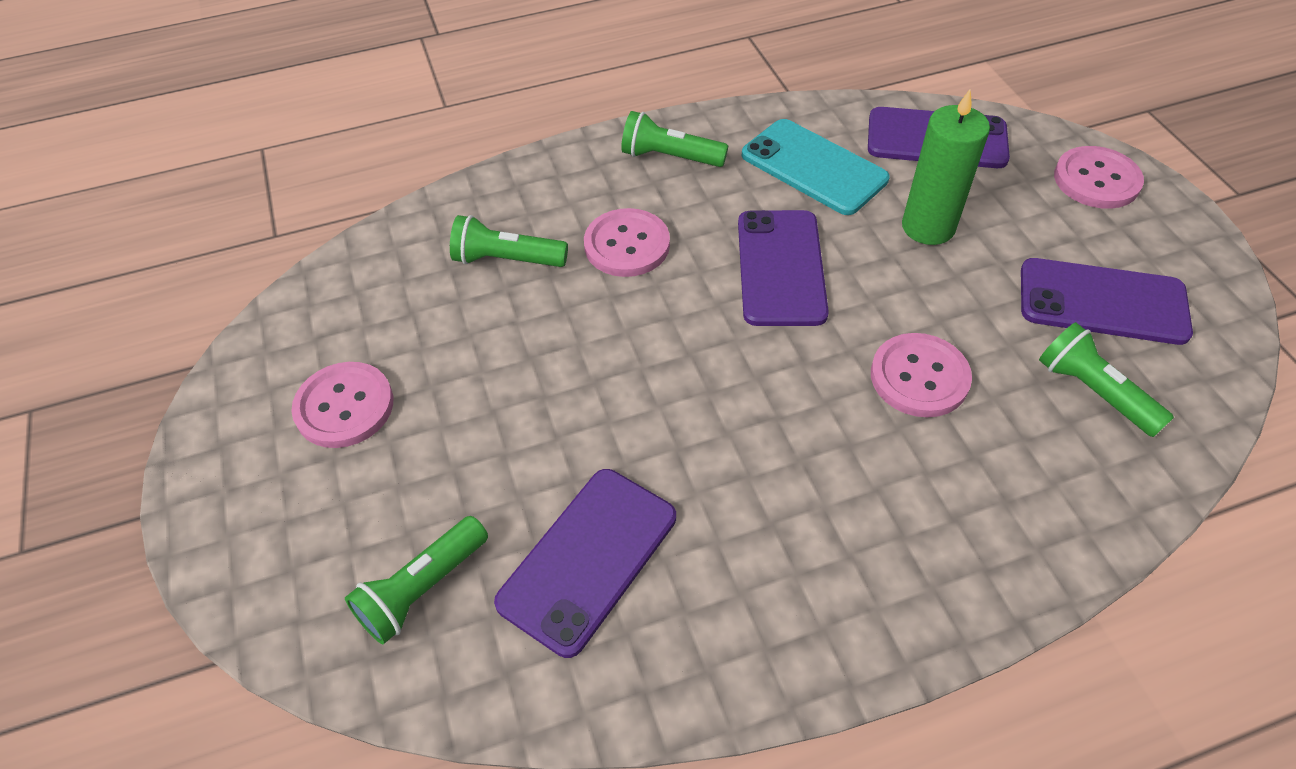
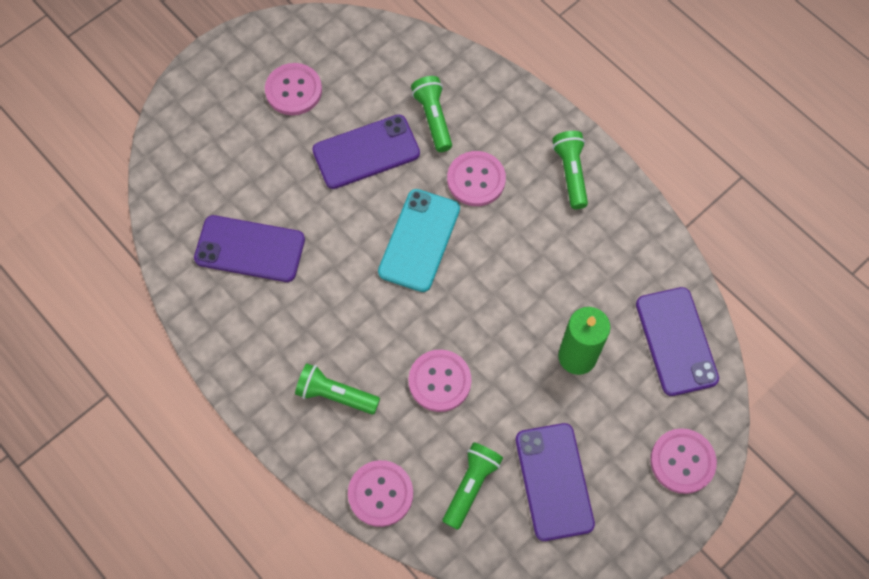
camera: 65 degrees right, 15 degrees up
(422, 589) = (205, 181): green flashlight -> green flashlight (335, 394)
(781, 267) = (497, 276): purple phone -> purple phone (366, 152)
(814, 167) = (604, 267): turquoise phone -> turquoise phone (419, 240)
(1088, 507) = (380, 494): none -> pink button

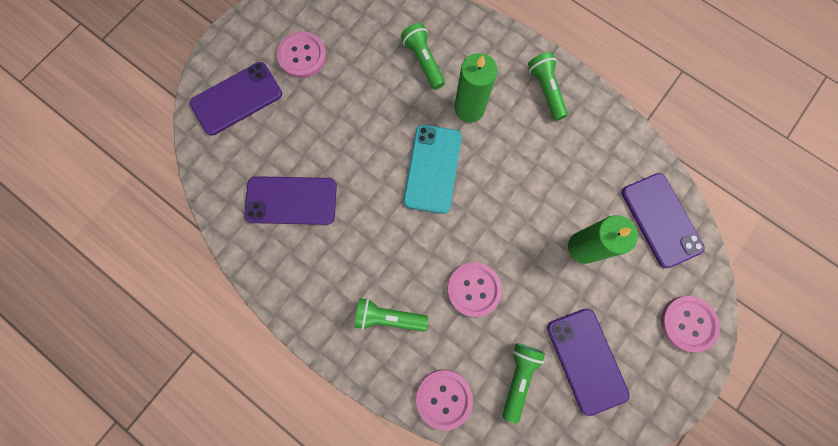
camera: 10 degrees left, 10 degrees up
(366, 152) = (373, 99): purple phone -> purple phone (237, 99)
(476, 180) = (469, 108): pink button -> green candle

